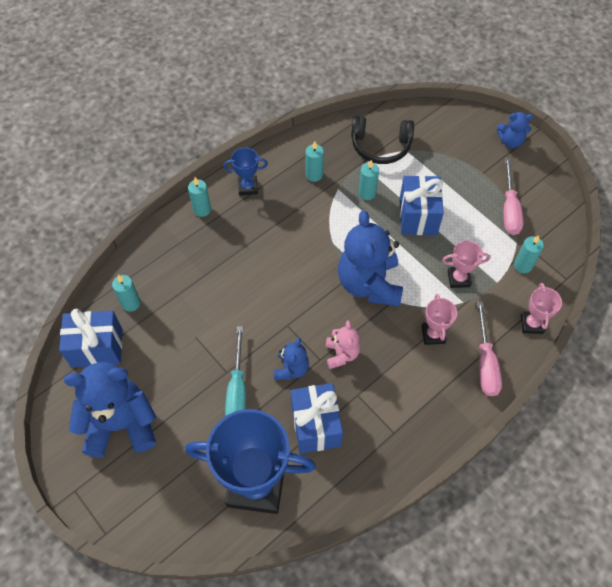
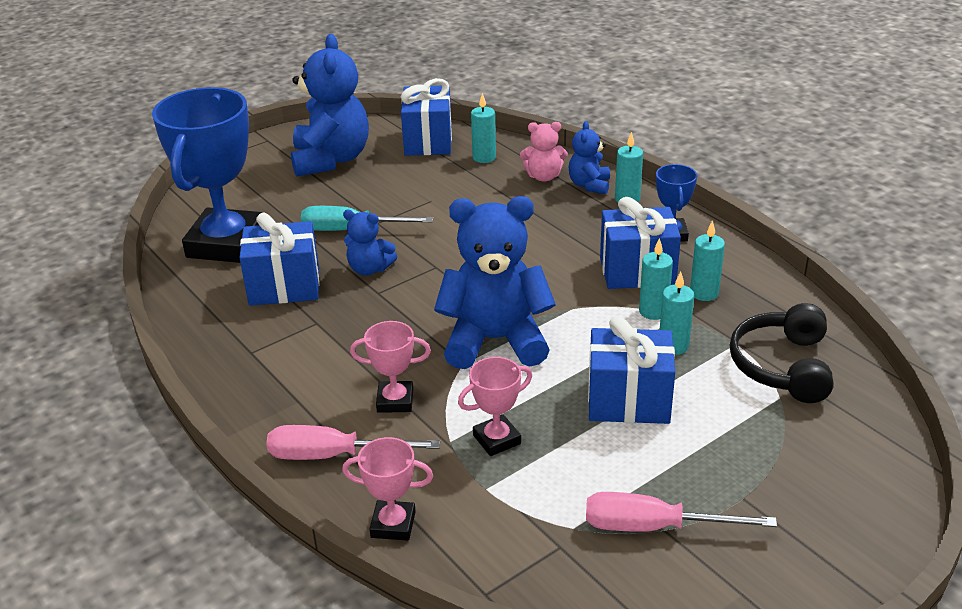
camera: 95 degrees right, 25 degrees down
(291, 207) = (637, 271): none -> blue gift
(341, 354) = (381, 310): pink teddy bear -> pink teddy bear (544, 176)
(458, 278) = (497, 439): pink trophy -> pink trophy turned 60 degrees clockwise
(510, 141) = (840, 552): blue teddy bear -> blue teddy bear (589, 185)
(523, 265) = (519, 529): turquoise candle -> turquoise candle (653, 311)

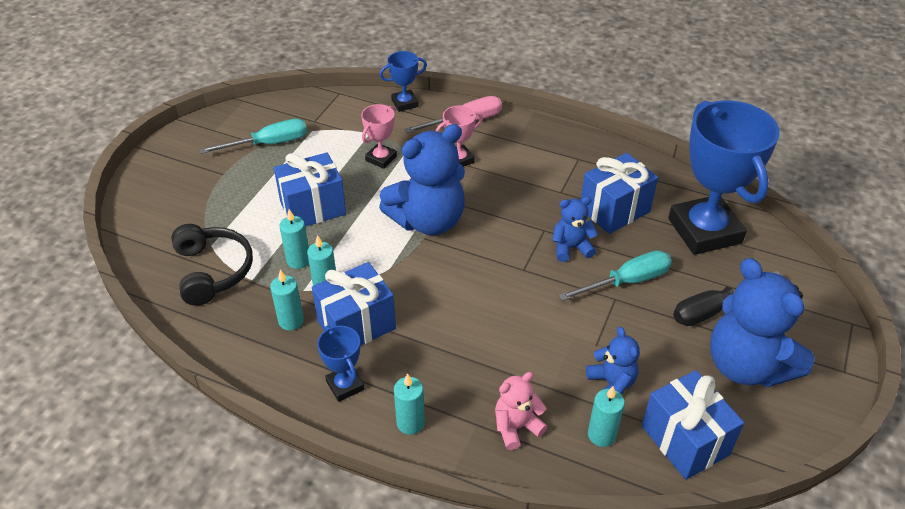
camera: 150 degrees right, 10 degrees up
(305, 193) = (713, 309): none -> black screwdriver
(393, 524) = (405, 103): pink trophy -> blue trophy
(589, 185) = (461, 431): blue teddy bear -> blue teddy bear (611, 384)
(654, 527) = (269, 144): pink screwdriver -> turquoise screwdriver

